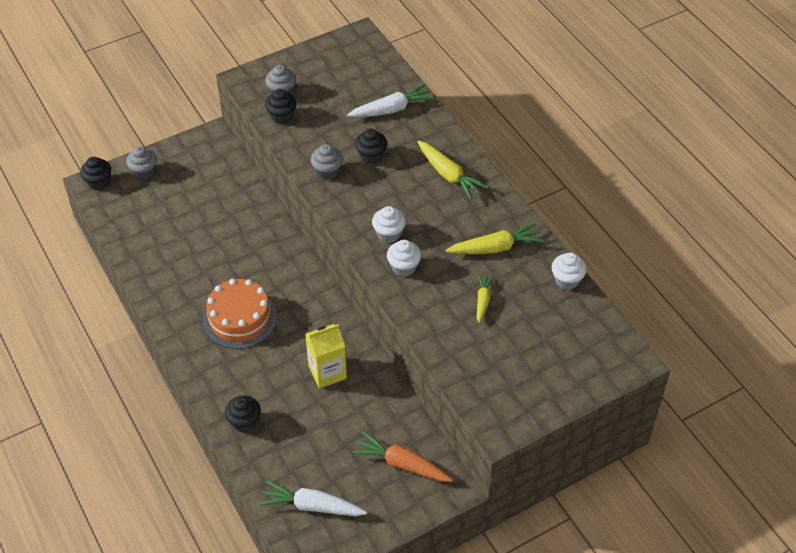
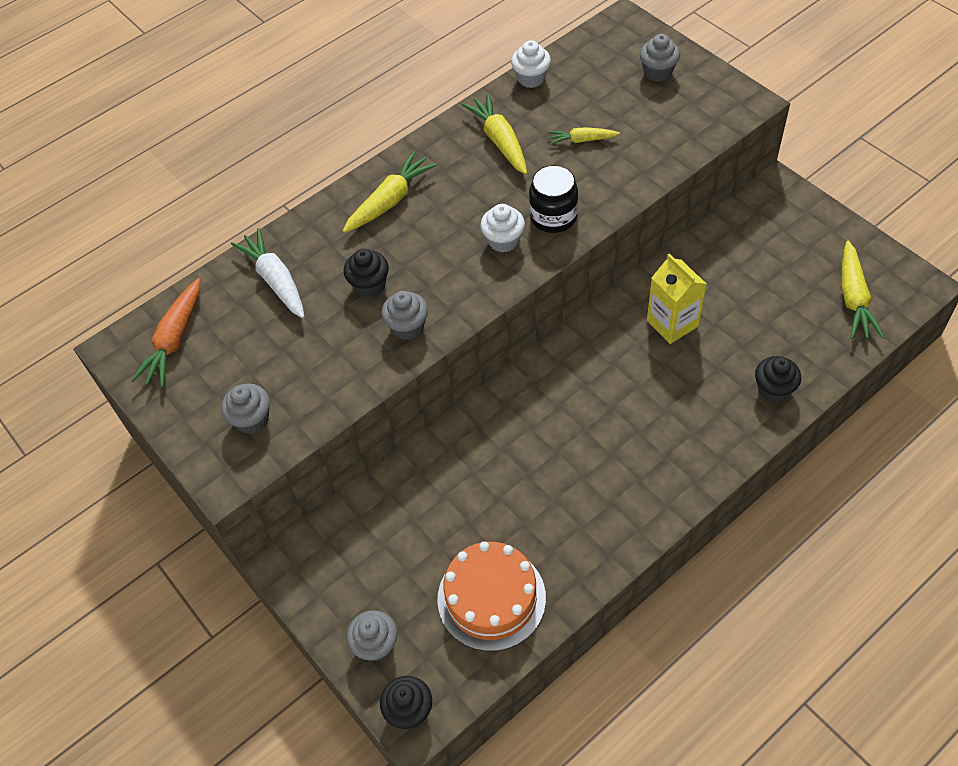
camera: 95 degrees left, 5 degrees up
(240, 318) = (621, 435): orange cake -> orange cake (491, 598)
(282, 116) = (304, 407): black cupcake -> none
(312, 506) = (853, 298): white carrot -> yellow carrot
(402, 464) = (767, 232): orange carrot -> orange carrot (174, 340)
(404, 267) = (553, 217): white cupcake -> black jar
(555, 371) = (658, 72): none -> grey cupcake

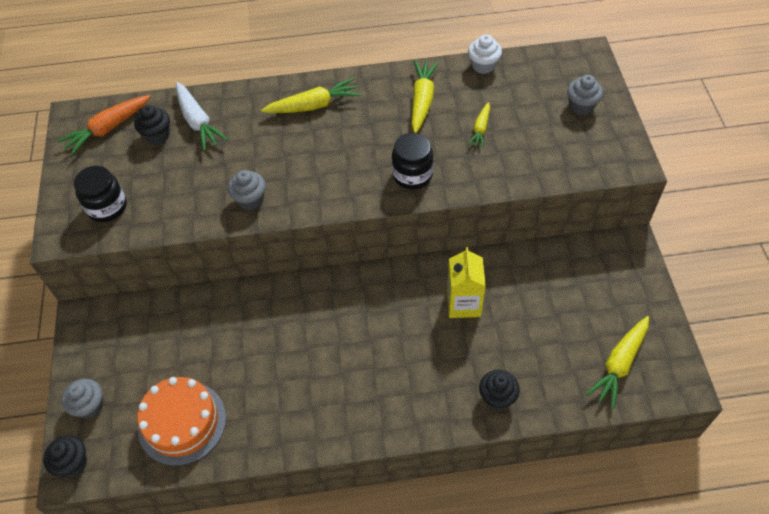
camera: 30 degrees right, 0 degrees up
(252, 419) = (107, 207): grey cupcake -> black jar
(275, 280) = (198, 122): white carrot -> white carrot turned 150 degrees clockwise
(370, 285) = (251, 157): black cupcake -> black cupcake (157, 135)
(503, 241) = (363, 174): white cupcake -> none
(582, 140) = (480, 129): yellow carrot -> yellow carrot turned 105 degrees counterclockwise

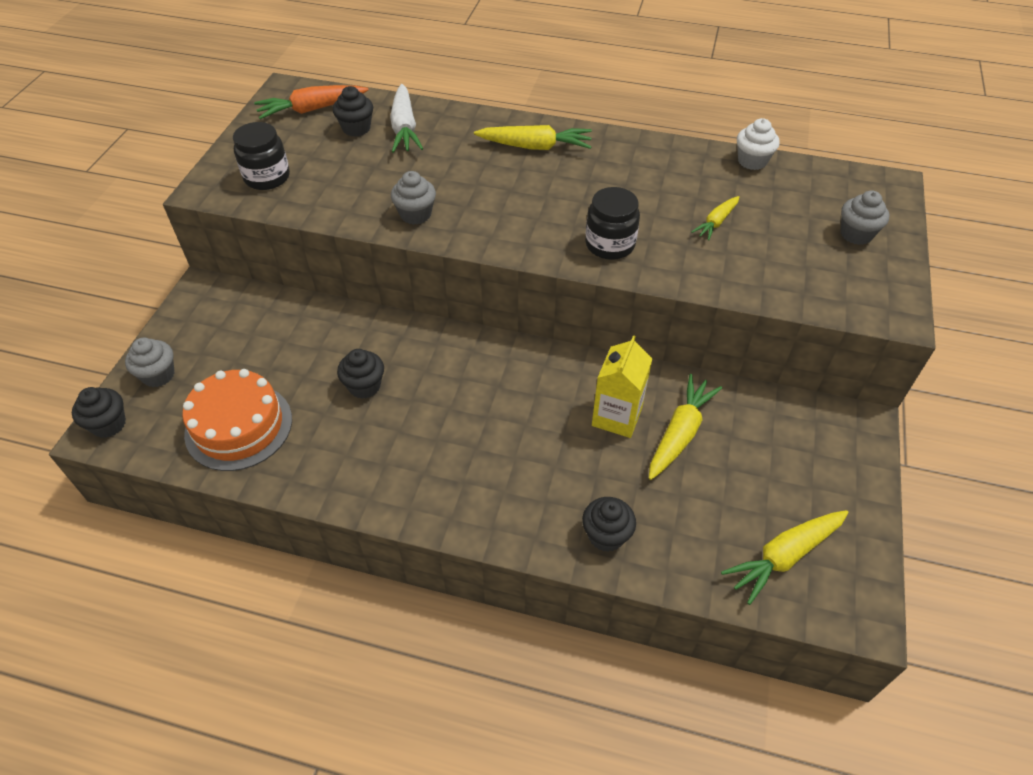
camera: 20 degrees right, 5 degrees down
(264, 351) = (364, 386): none -> black cupcake
(422, 100) = (661, 175): yellow carrot -> yellow carrot (680, 433)

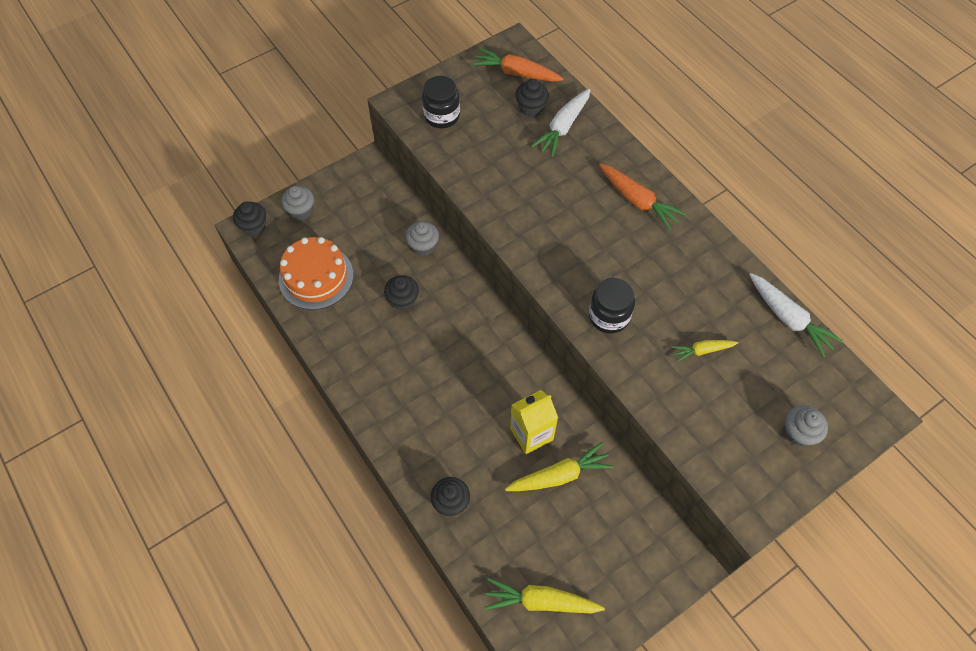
camera: 40 degrees right, 10 degrees up
(415, 214) = (506, 206): grey cupcake -> grey cupcake (423, 246)
(535, 147) = (638, 201): yellow carrot -> orange carrot
(752, 161) = (788, 318): white cupcake -> white carrot

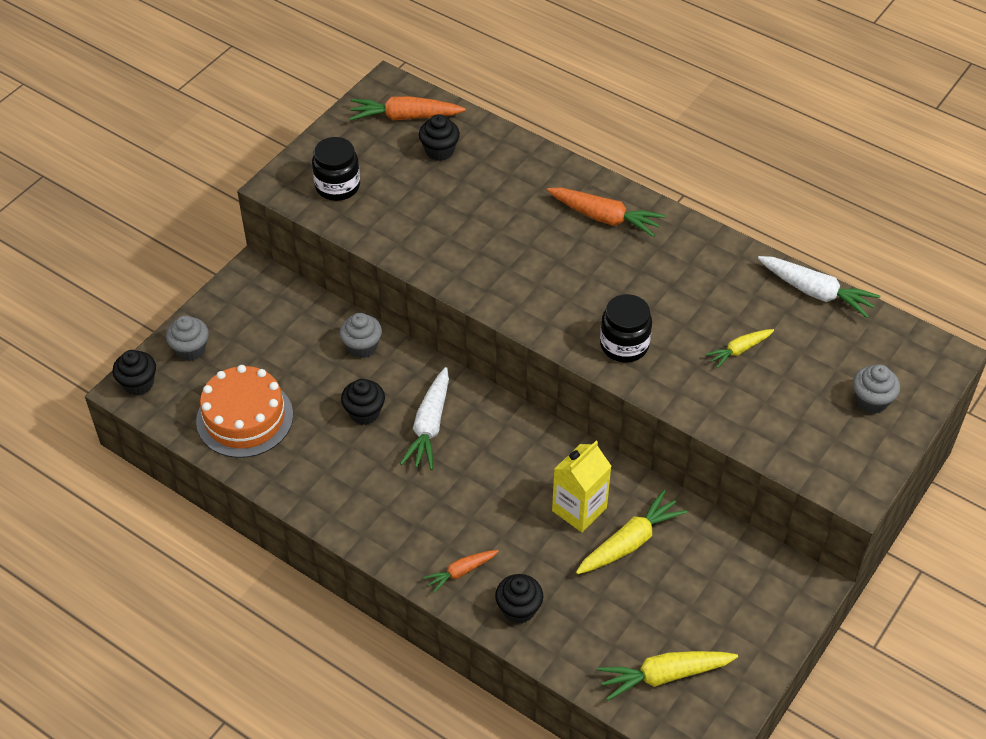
camera: 20 degrees left, 10 degrees down
(420, 455) = (461, 572): none -> orange carrot
(563, 127) = (486, 162): white carrot -> white carrot (429, 426)

